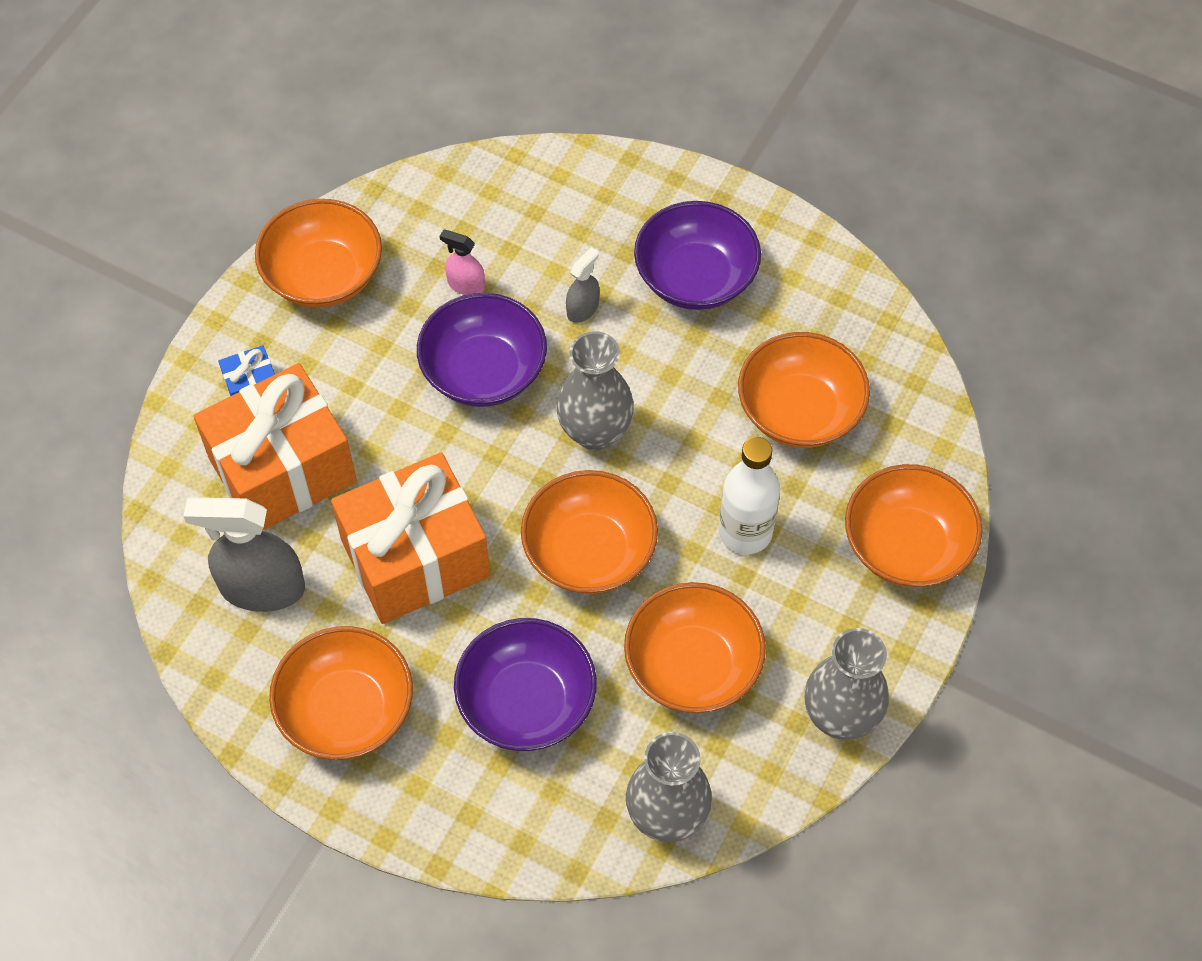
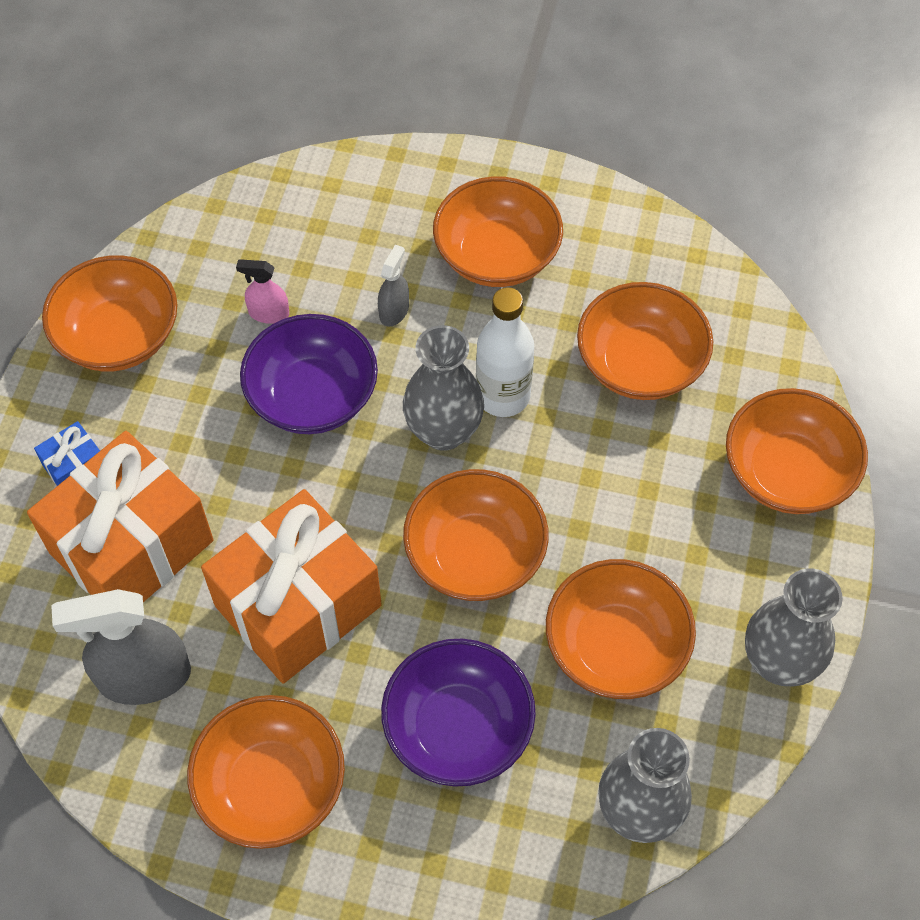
camera: 15 degrees left, 0 degrees up
(695, 278) = (497, 255): purple bowl -> orange bowl
(745, 532) = (625, 497): white bottle -> white bottle (503, 396)

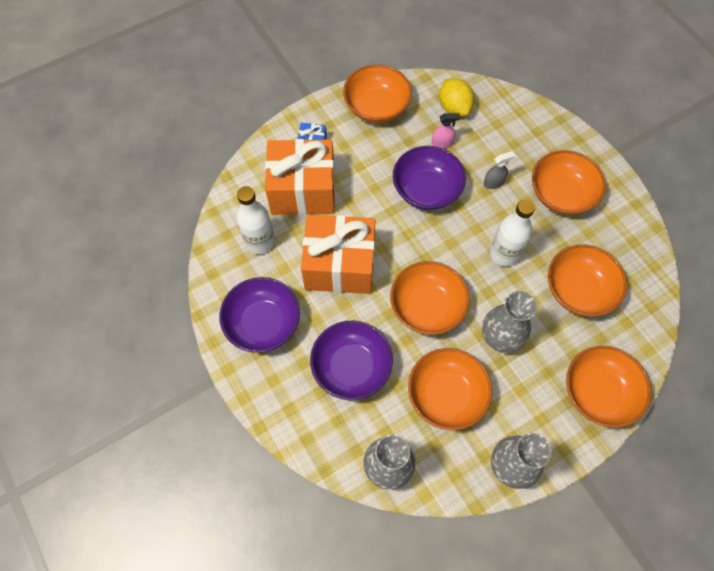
camera: 45 degrees right, 5 degrees up
(144, 677) = (260, 242): grey spray bottle -> white bottle
(234, 249) = (454, 107): none -> yellow lemon
(268, 313) = (442, 143): pink spray bottle -> pink spray bottle turned 120 degrees clockwise
(271, 786) = (263, 323): orange bowl -> purple bowl
(443, 431) = (464, 247): grey vase -> grey vase (500, 338)

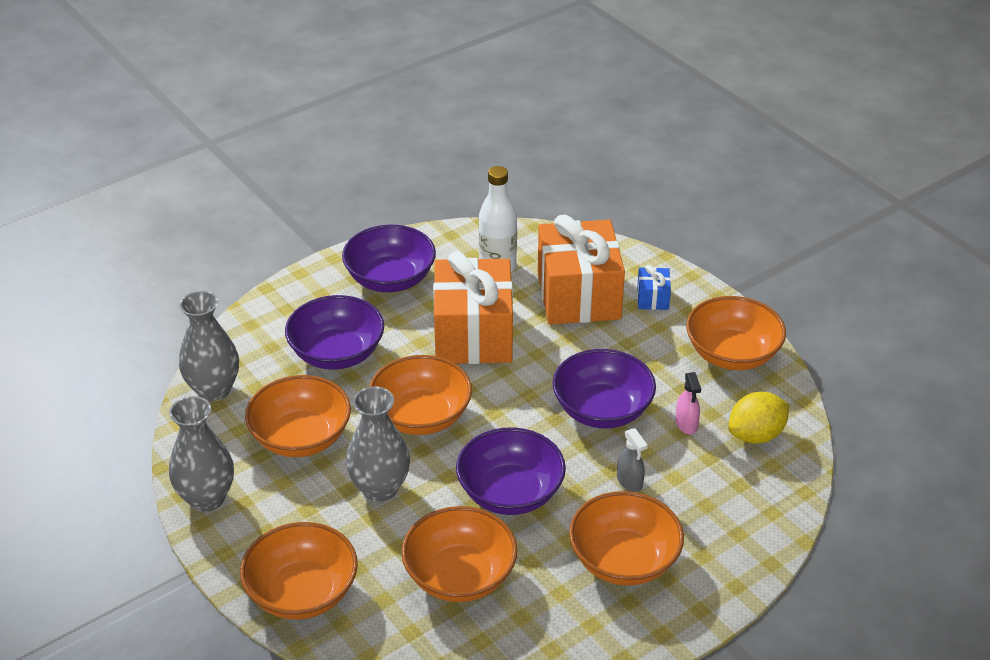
camera: 85 degrees right, 25 degrees down
(504, 254) = (510, 493): white bottle -> purple bowl

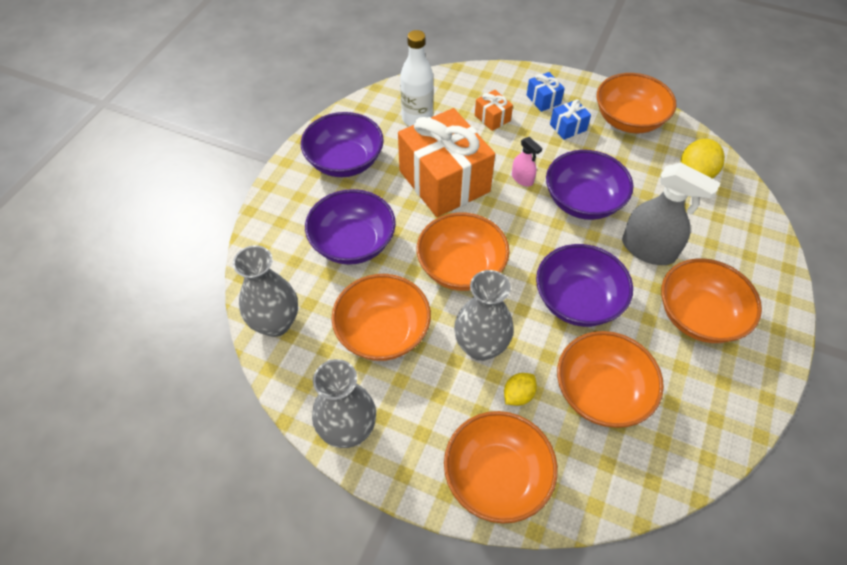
camera: 30 degrees left, 15 degrees up
(379, 542) = (518, 395): none -> yellow lemon
(578, 295) = (492, 118): orange gift -> orange gift, size x0.42
(629, 481) = (648, 249): grey spray bottle -> grey spray bottle, size x2.00
(654, 335) = (568, 127): none -> blue gift
(686, 424) = (646, 186): pink spray bottle -> pink spray bottle (522, 179)

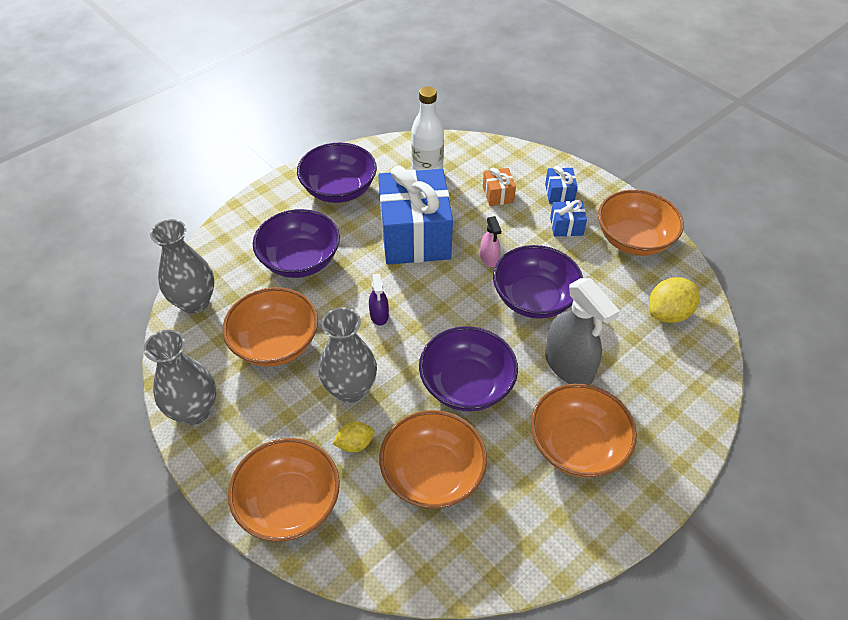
camera: 25 degrees right, 5 degrees down
(444, 181) = (415, 236): orange gift -> blue gift
(461, 267) = (379, 315): orange bowl -> purple spray bottle

